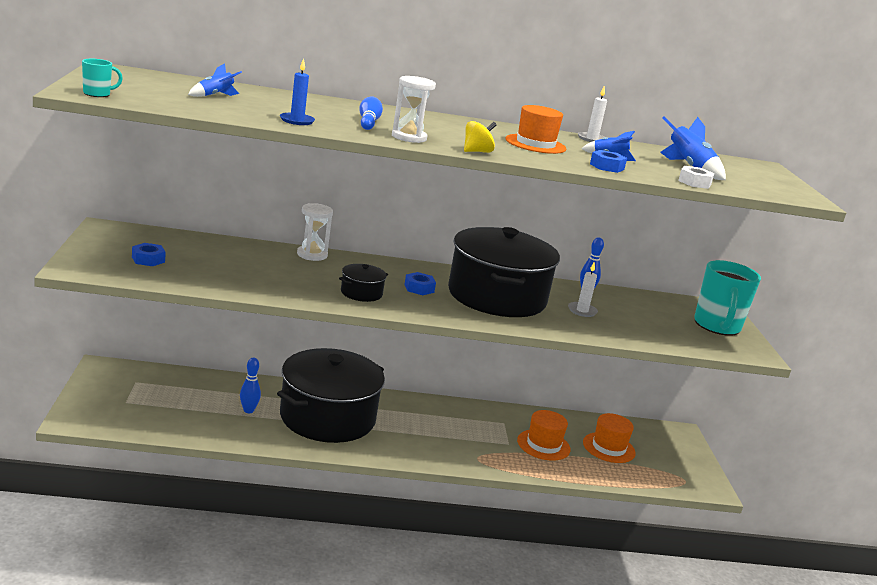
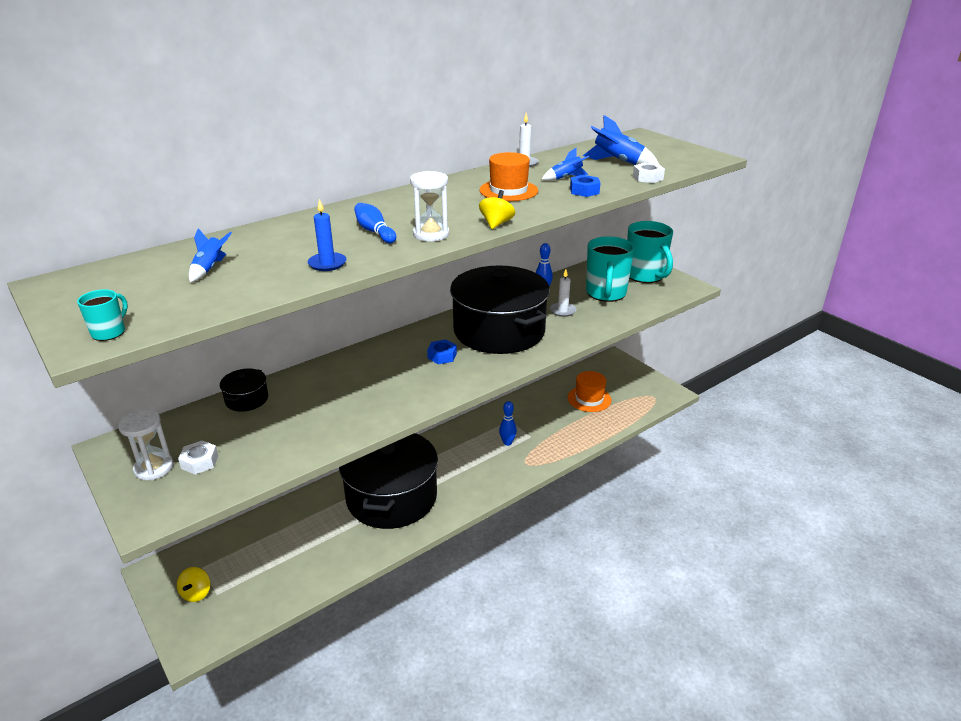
camera: 30 degrees left, 10 degrees up
(114, 394) = (196, 593): none -> yellow spinning top
(148, 259) = (199, 462): blue nut -> white nut
(248, 410) = (327, 532): blue bowling pin -> blue bowling pin (507, 442)
(312, 255) = (324, 369): white hourglass -> white hourglass (154, 468)
(361, 293) = (411, 387): black pot -> black pot (246, 399)
(543, 445) = (551, 423): orange hat -> none
(649, 319) = (606, 293): none -> turquoise mug

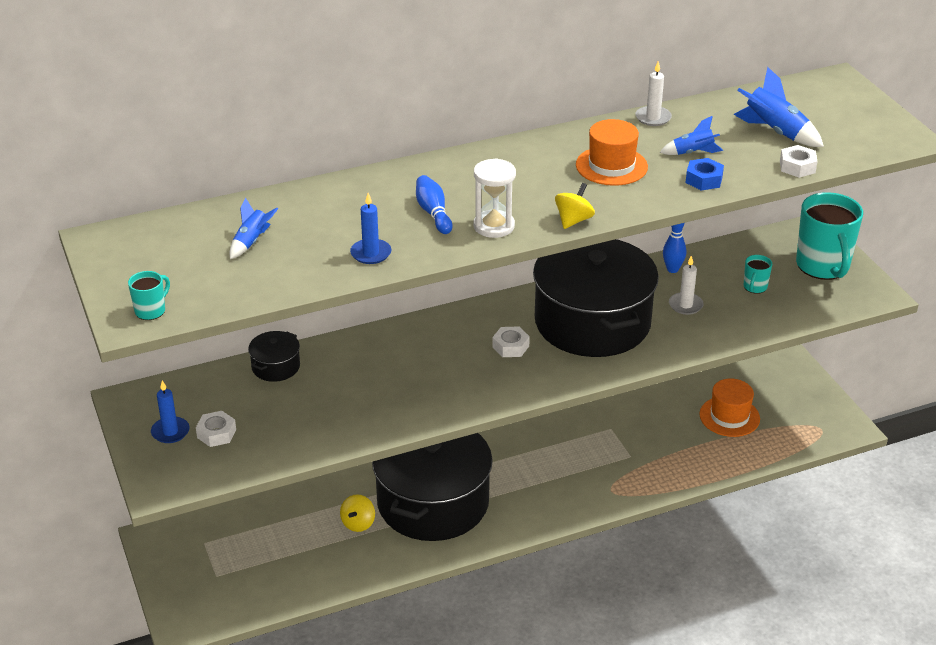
camera: 15 degrees right, 5 degrees up
(154, 468) = (170, 432): white hourglass -> blue candle
(196, 593) = (195, 570): yellow spinning top -> yellow spinning top (358, 523)
(442, 356) = (510, 347): blue nut -> white nut
(507, 442) = (597, 458): blue bowling pin -> none
(606, 293) = (755, 287): turquoise mug -> turquoise mug, size x0.44

